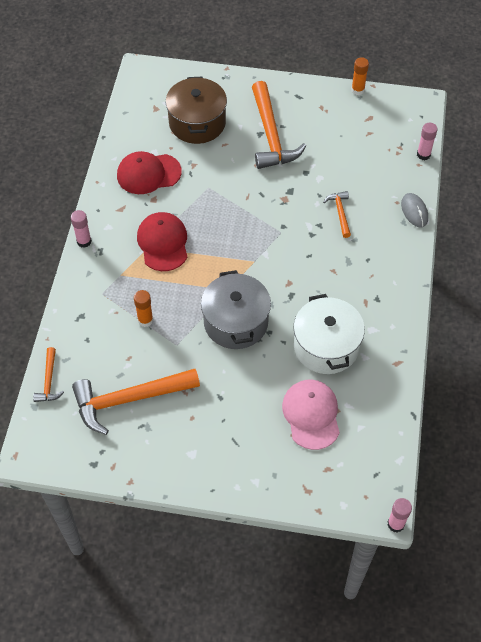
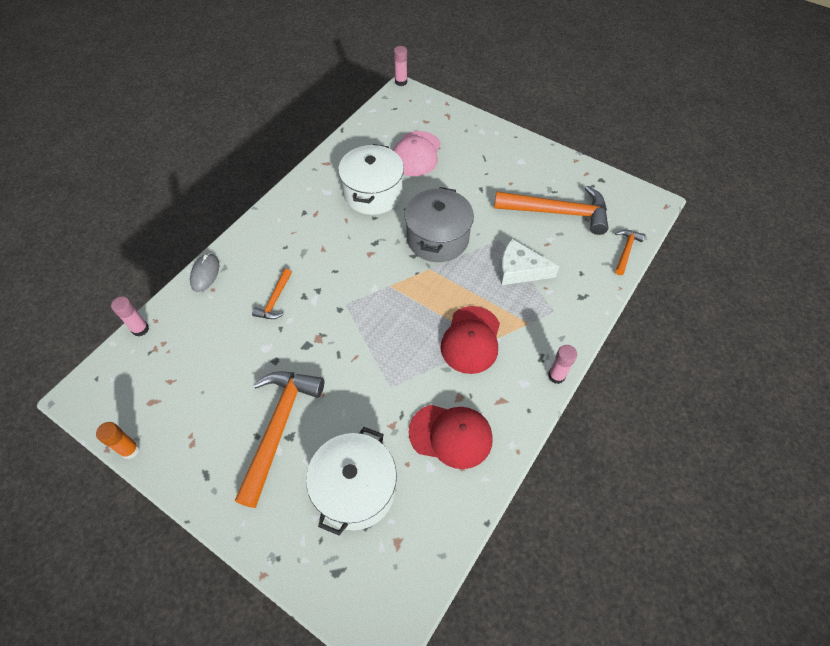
camera: 155 degrees left, 0 degrees up
(145, 320) = (520, 270): orange glue stick -> white cheese
(197, 123) = (355, 489): brown pot -> white pot

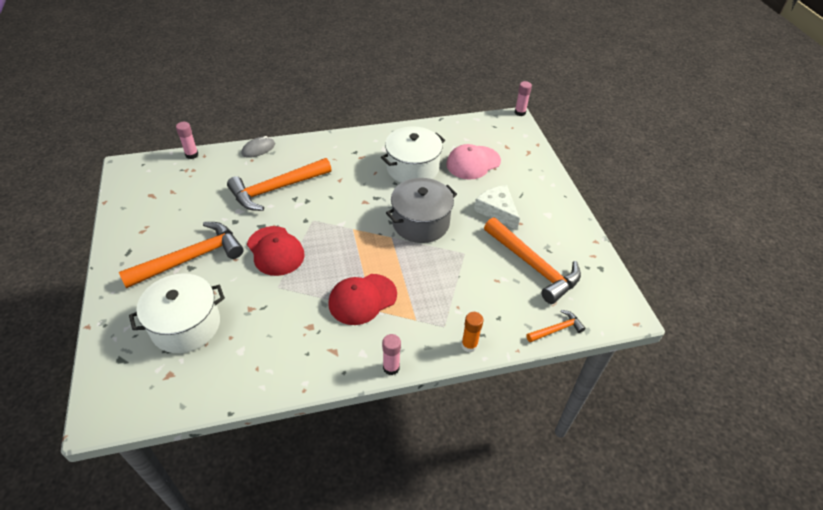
camera: 40 degrees right, 10 degrees down
(130, 450) = (112, 211): orange glue stick -> orange glue stick (469, 345)
(275, 300) = (276, 189): orange hammer -> orange hammer, size x2.07
(451, 435) = (275, 344): red cap -> red cap (275, 251)
(520, 270) = (453, 282): white cheese -> white cheese (497, 210)

